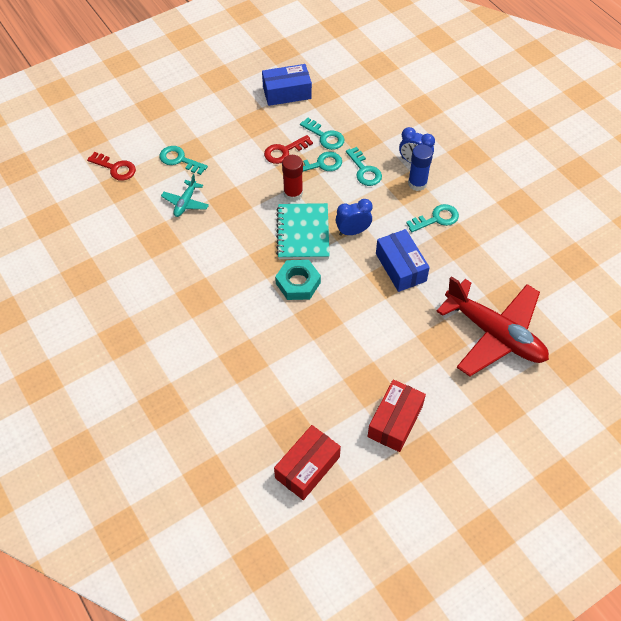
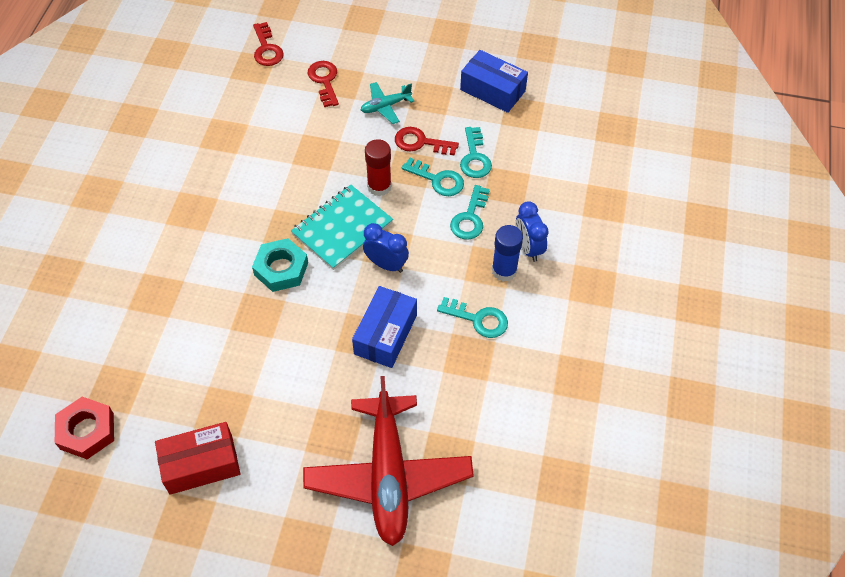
camera: 45 degrees right, 0 degrees up
(179, 160) = (324, 81): turquoise key -> red key
(185, 203) = (282, 122): turquoise plane -> turquoise plane (385, 106)
(307, 467) = (87, 431): red box -> red nut

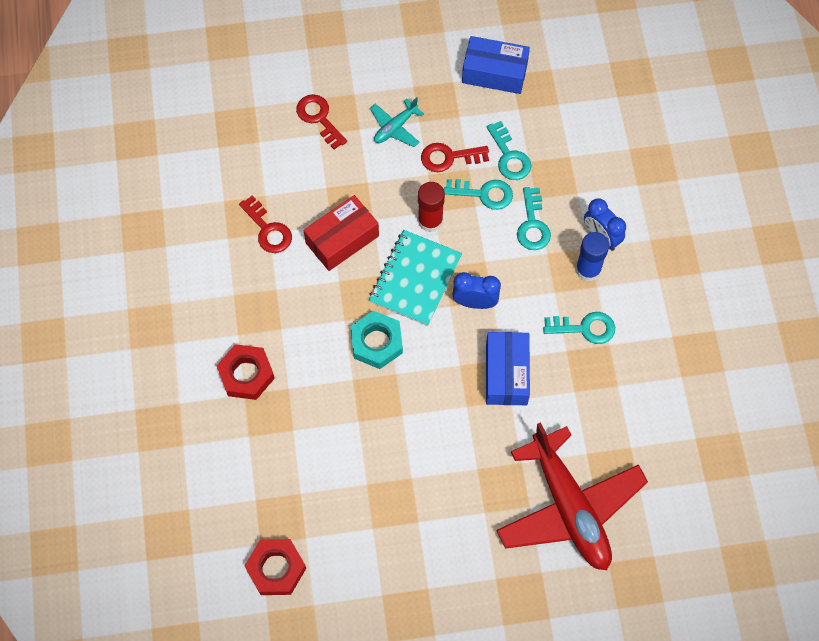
camera: 20 degrees left, 10 degrees up
(154, 257) = (246, 374): none -> red nut
(201, 464) = (398, 560): red box -> red box (342, 239)
(266, 49) = (240, 99): red key -> red key (268, 230)

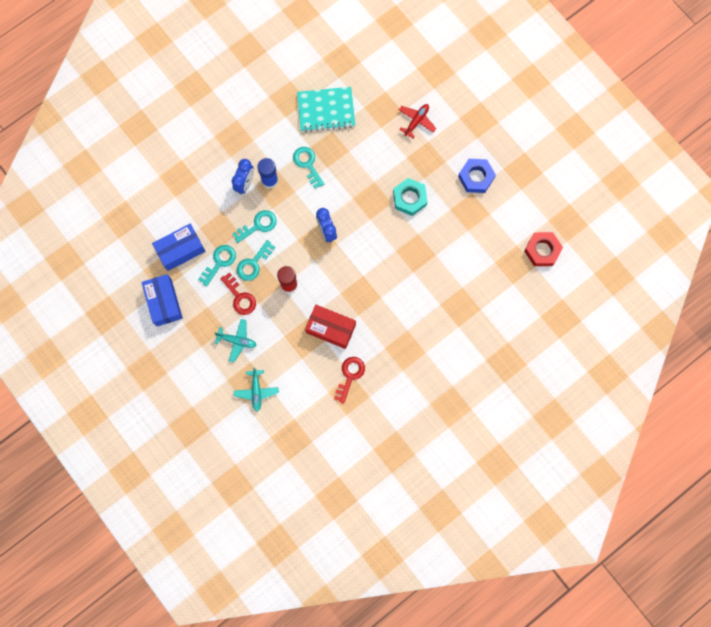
camera: 120 degrees left, 10 degrees up
(246, 374) = (446, 332): red nut -> none
(319, 118) = (256, 391): red key -> turquoise plane
(376, 342) = (383, 272): turquoise nut -> turquoise nut (409, 198)
(415, 279) = (332, 272): turquoise notebook -> turquoise notebook (326, 110)
(437, 541) = (476, 177): none -> blue nut
(484, 194) = (253, 263): turquoise key -> turquoise key turned 120 degrees counterclockwise
(506, 374) = (360, 192): blue box -> blue box (180, 250)
(569, 507) = (416, 121): red plane -> red plane, size x0.44

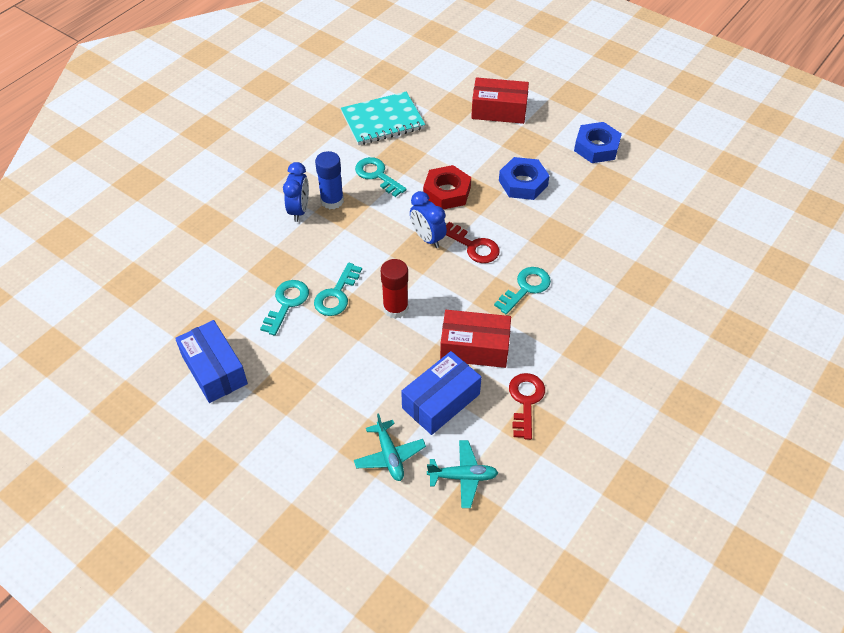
camera: 15 degrees left, 25 degrees down
(180, 250) = (226, 301): blue box -> blue box (441, 401)
(237, 341) = (339, 394): turquoise plane -> turquoise plane (463, 477)
(240, 297) = (328, 338): red key -> red key (473, 246)
(258, 225) = (330, 251): turquoise key -> turquoise key (526, 288)
(409, 198) = (523, 183): turquoise nut -> blue nut
(416, 121) = (499, 110): red plane -> red box
(542, 250) = (717, 201): red nut -> red nut (447, 192)

